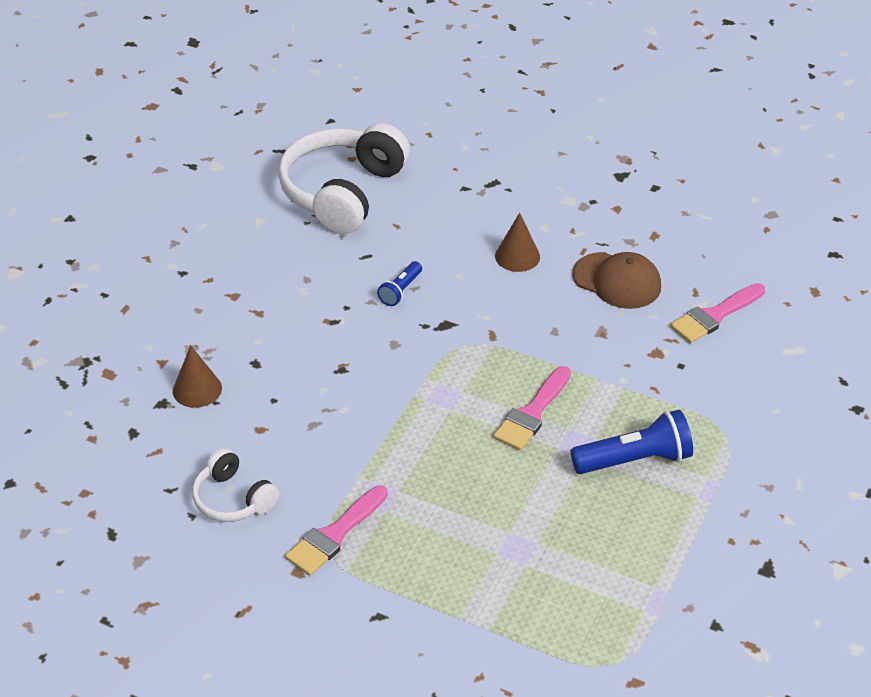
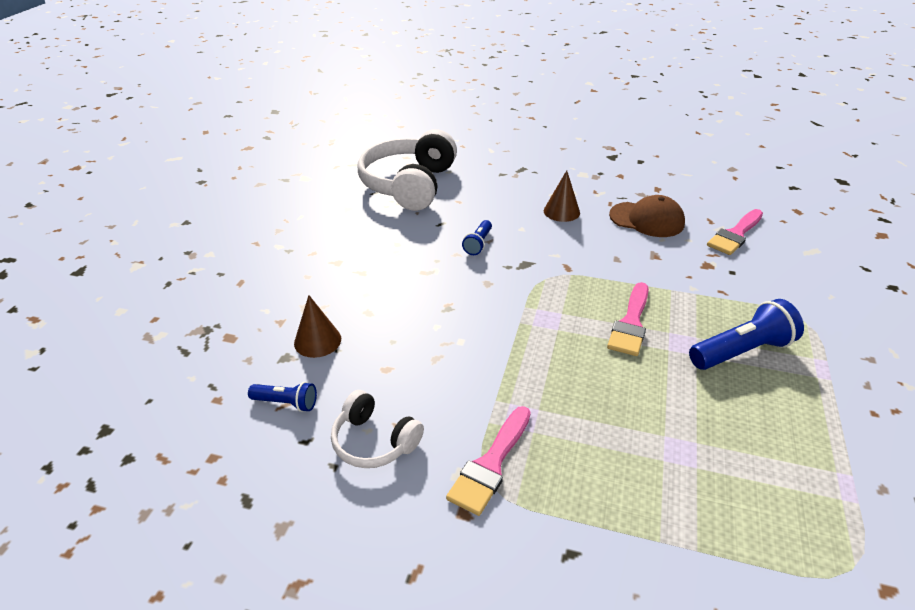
camera: 10 degrees left, 5 degrees down
(157, 451) = (286, 403): none -> blue flashlight

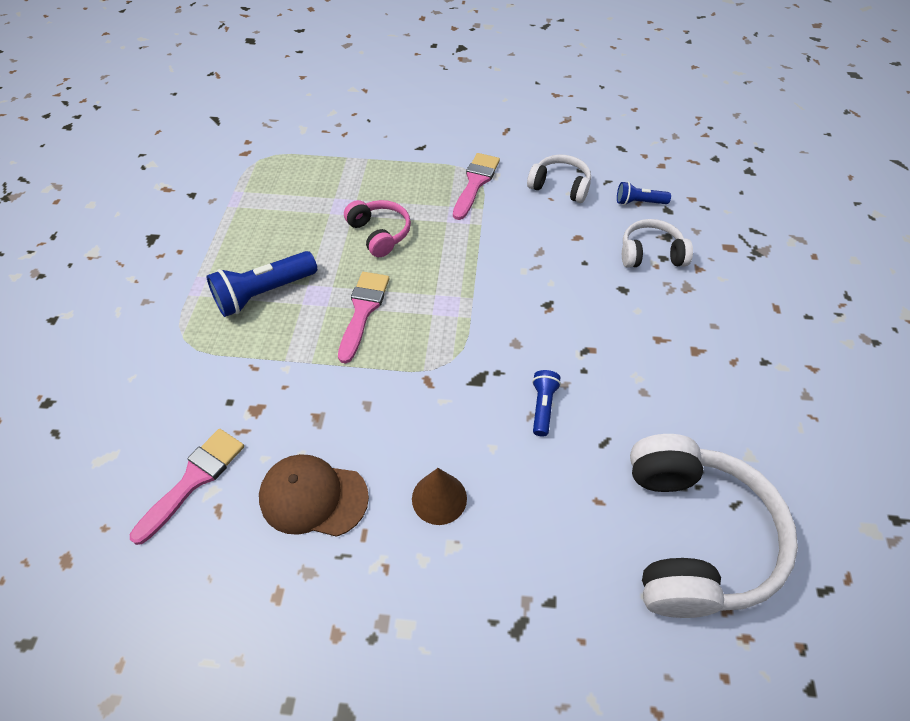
camera: 170 degrees right, 15 degrees up
(317, 341) = (651, 254): brown cone -> white headphones
(623, 403) = (379, 234): none -> pink headphones

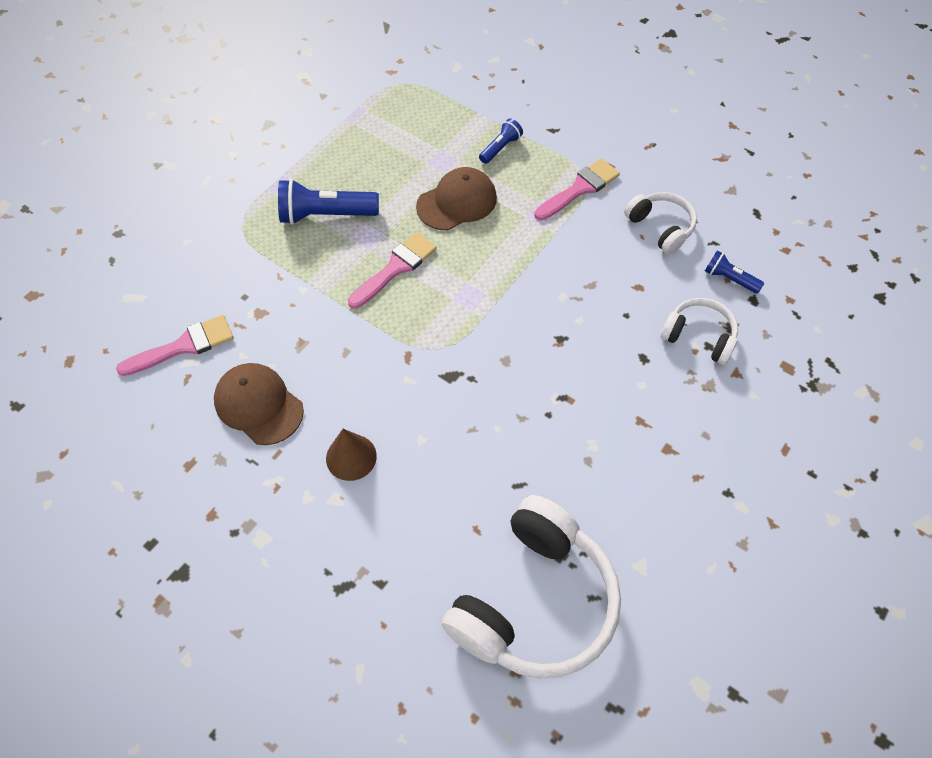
camera: 30 degrees right, 5 degrees up
(379, 234) = (457, 202): pink headphones -> brown cap
(543, 406) = (488, 427): blue flashlight -> blue flashlight (500, 148)

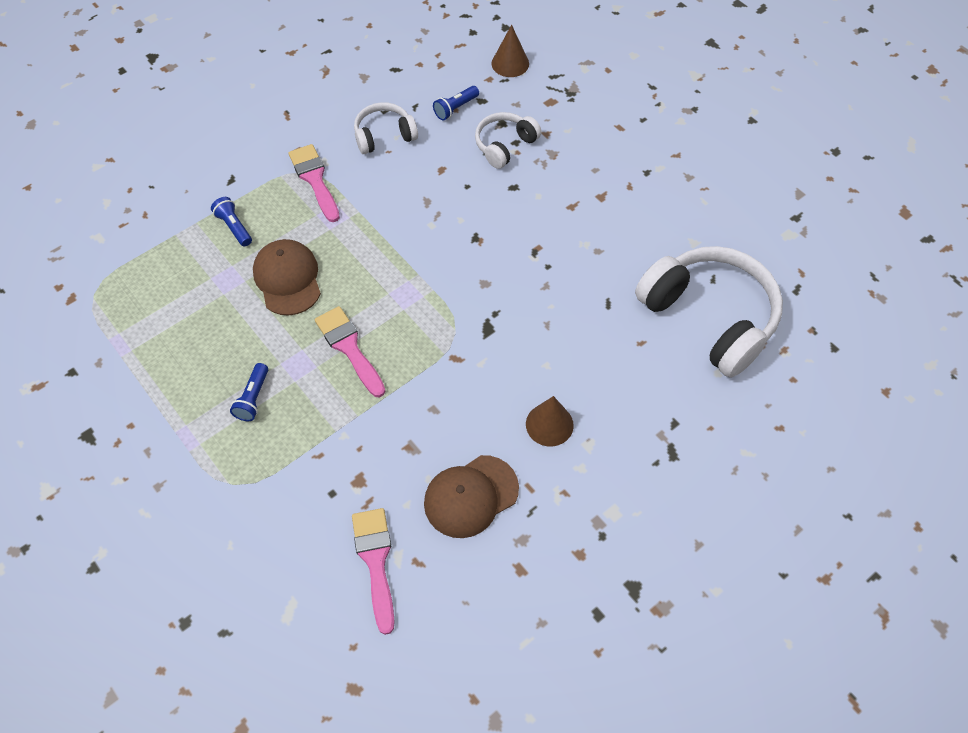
camera: 75 degrees left, 0 degrees up
(325, 215) = (253, 398): blue flashlight -> blue flashlight, size x0.55
(825, 314) = (510, 63): none -> brown cone

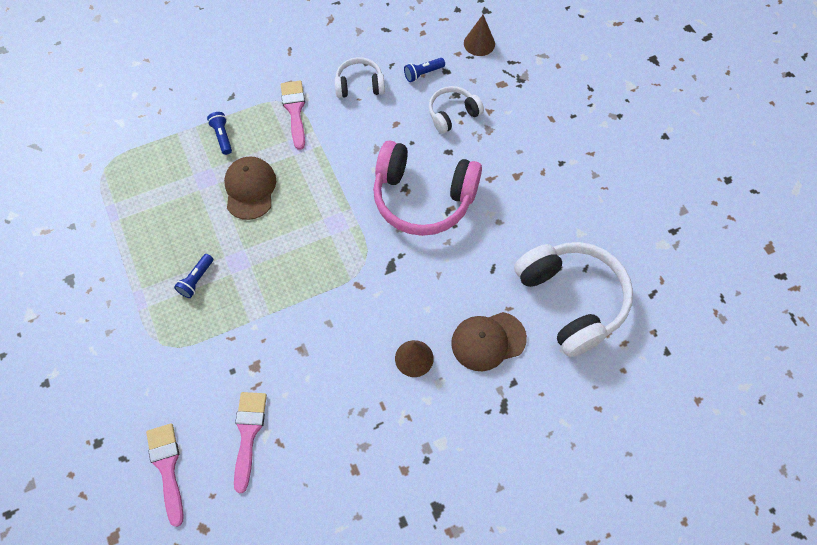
camera: 15 degrees right, 5 degrees up
(349, 347) = (279, 256): pink brush -> pink brush (167, 467)
(471, 496) = (335, 401): brown cap -> brown cap (488, 341)
(501, 244) = (423, 198): none -> pink headphones

